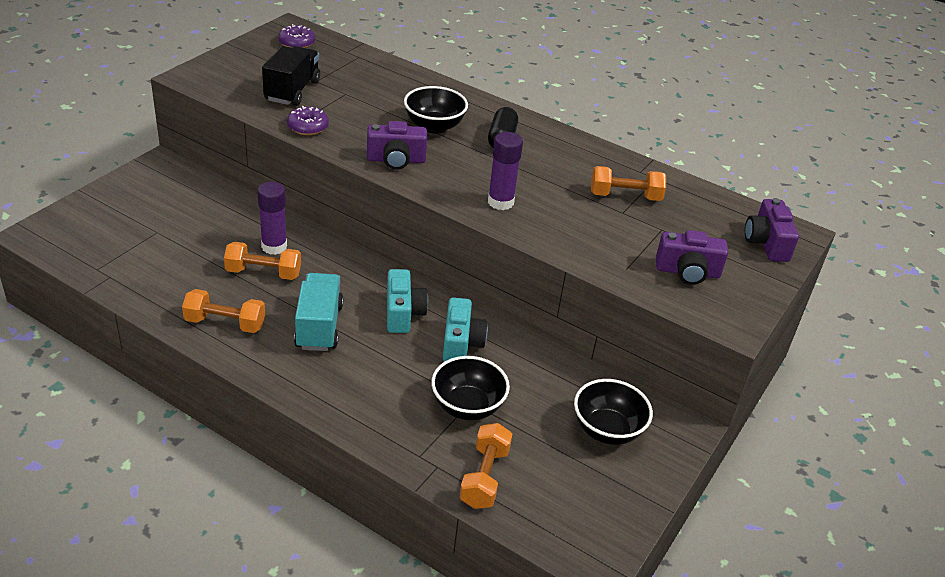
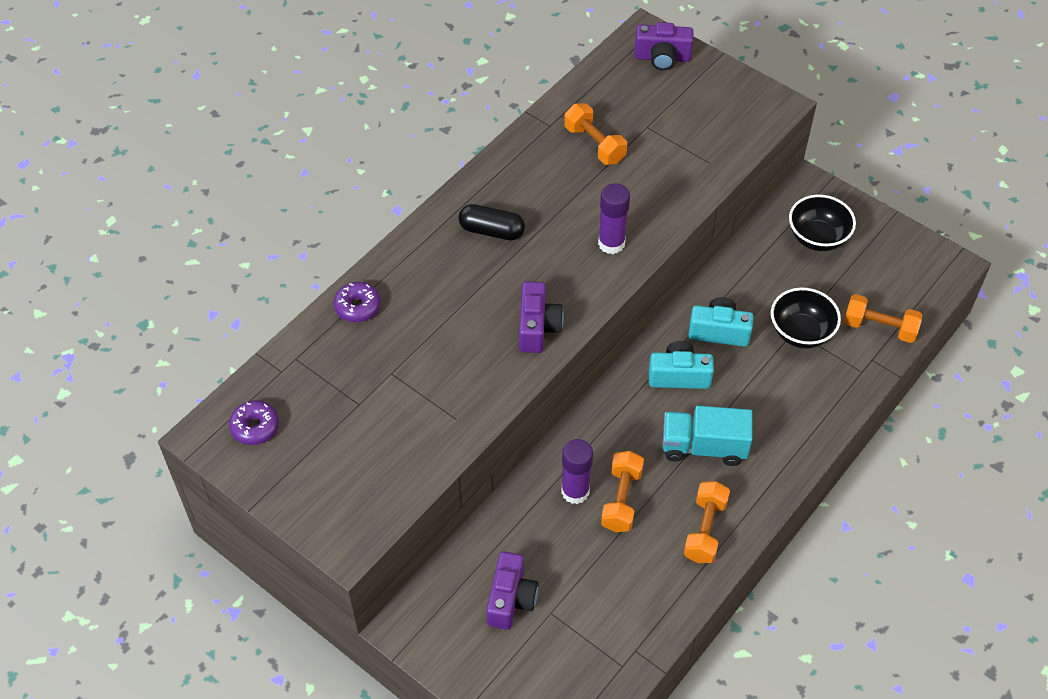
camera: 80 degrees left, 15 degrees up
(292, 91) = (384, 428): black truck -> none
(308, 127) = (470, 410): purple donut -> purple donut (357, 307)
(434, 126) = (467, 289): black bowl -> none
(625, 196) = (594, 144): orange dumbbell -> orange dumbbell turned 45 degrees counterclockwise
(687, 272) = (710, 121): purple camera -> purple camera (511, 599)

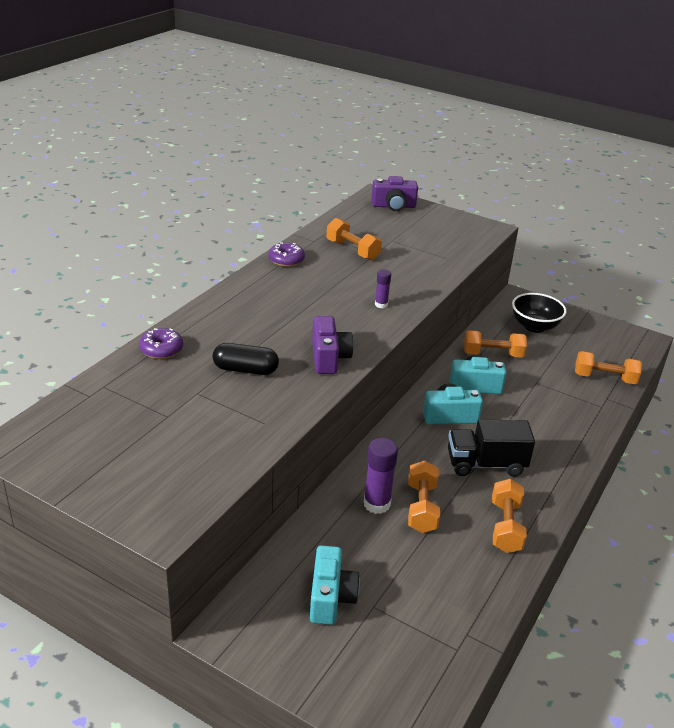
camera: 10 degrees left, 20 degrees down
(255, 427) = (62, 438): purple donut -> purple donut (286, 260)
(491, 231) = (277, 300): black capsule -> black capsule (245, 370)
(511, 599) = (330, 597): purple camera -> turquoise camera
(611, 243) = (381, 304): purple glue stick -> purple glue stick, size x0.57
(703, 447) = (485, 464): turquoise truck -> black truck
(753, 283) = (493, 354): none -> orange dumbbell
(801, 333) = (542, 384): black bowl -> none

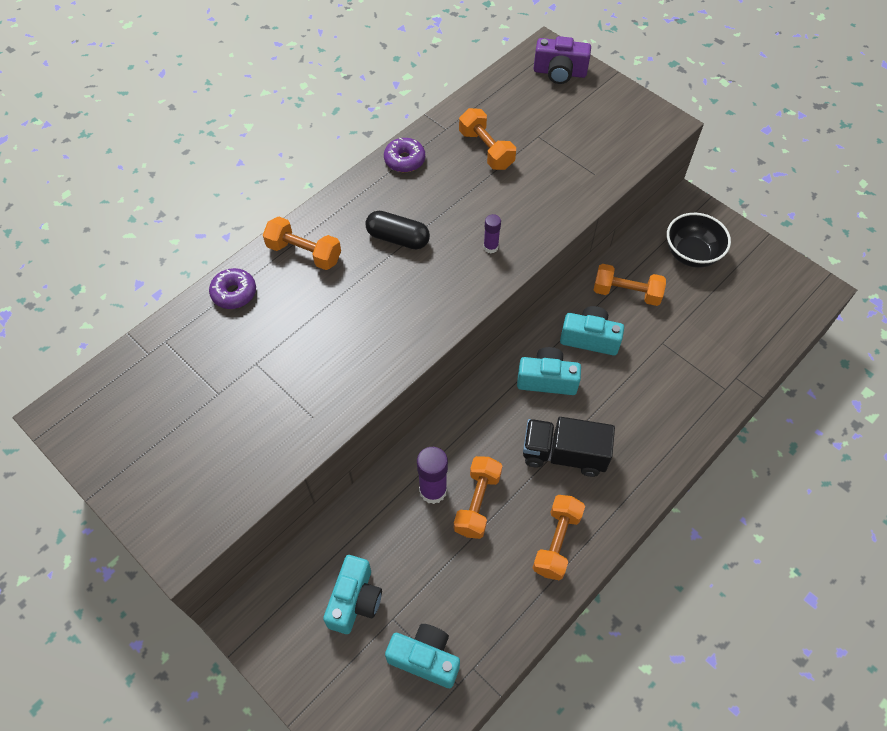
camera: 15 degrees right, 25 degrees up
(245, 370) = (313, 335): black capsule -> black capsule (398, 238)
(329, 358) = (407, 327): purple camera -> none
(417, 633) = (425, 658): none -> turquoise camera
(604, 378) = (745, 346): orange dumbbell -> orange dumbbell (304, 253)

